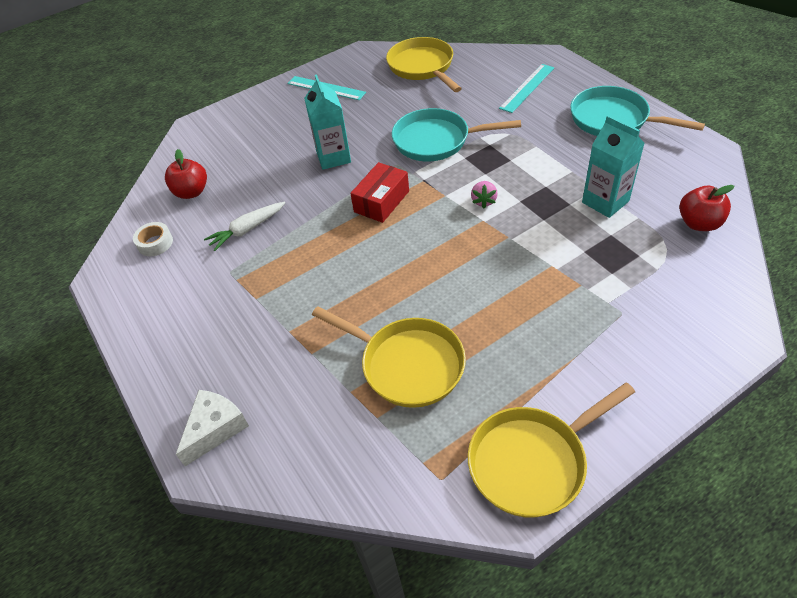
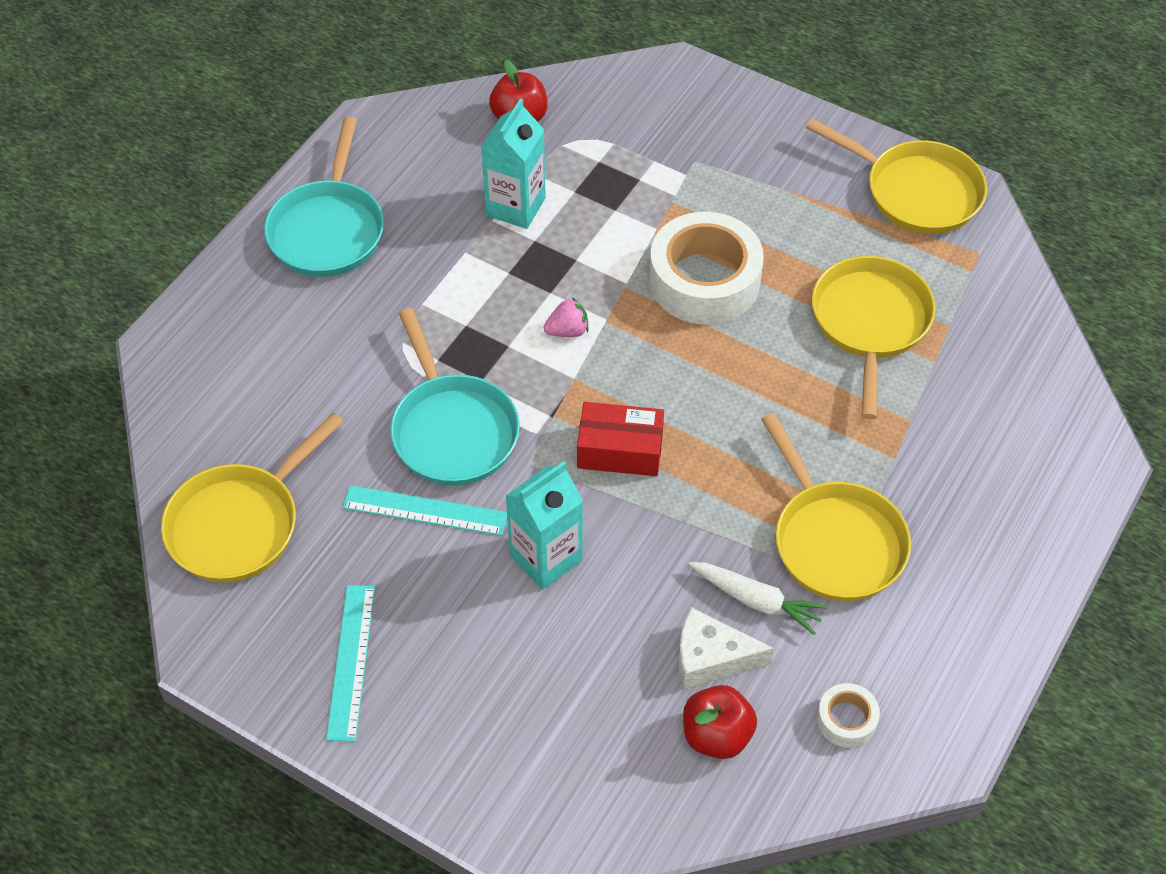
camera: 120 degrees left, 5 degrees up
(215, 429) = (1058, 467): white cheese -> white cheese (711, 658)
(256, 277) = (834, 540): none -> yellow pan
(495, 280) = (704, 280): none -> white tape
(527, 88) = (269, 351): turquoise ruler -> turquoise ruler (425, 510)

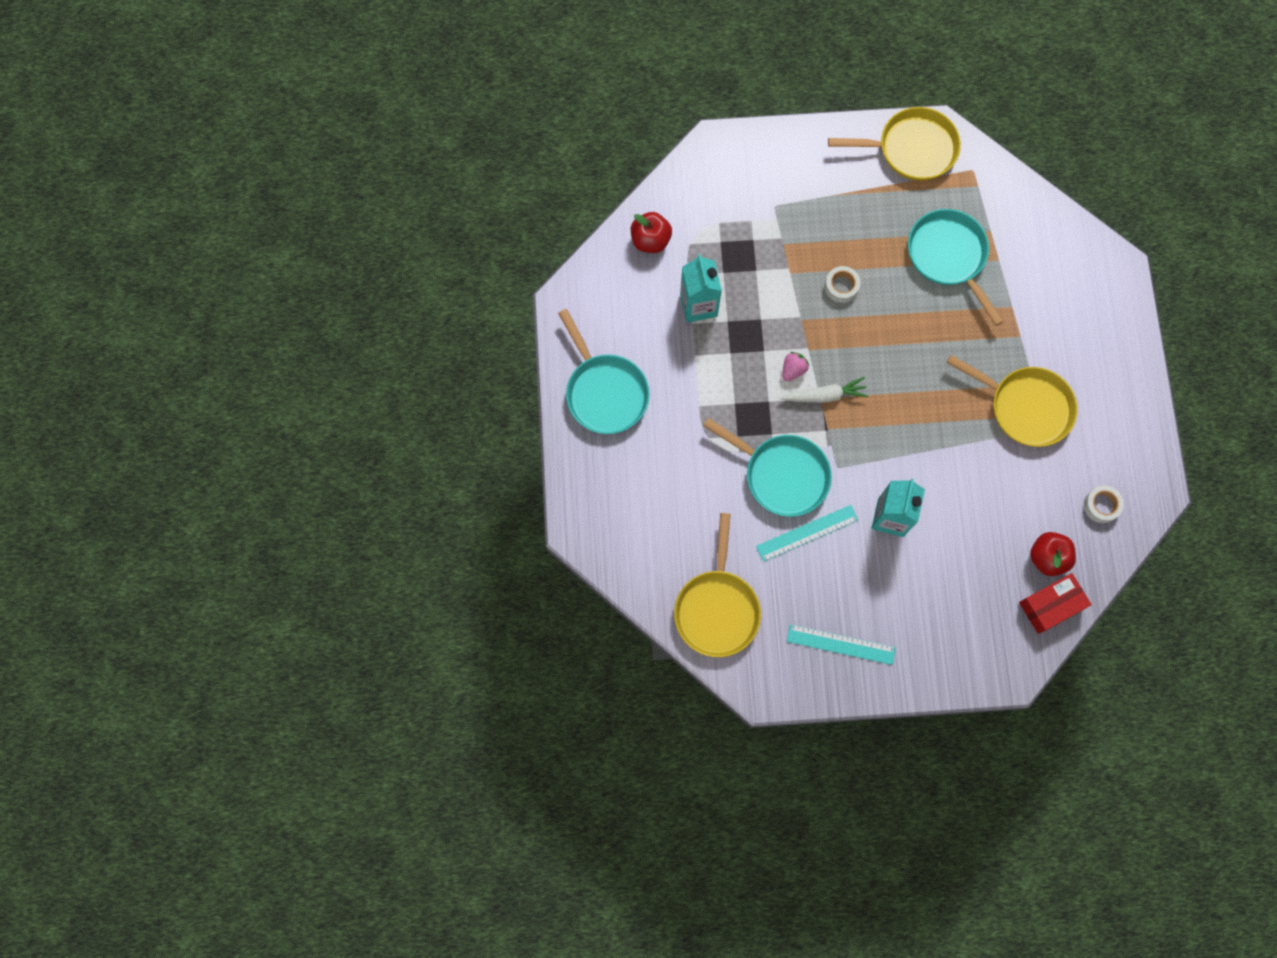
camera: 35 degrees left, 20 degrees up
(351, 661) = (841, 644): turquoise ruler -> turquoise ruler turned 45 degrees counterclockwise
(620, 450) = (878, 427): red box -> red box (1051, 605)
(704, 280) = (841, 286): white tape -> white tape, size x0.46
(711, 658) = (1014, 517): white cheese -> none
(756, 601) = (1012, 469): white carrot -> white carrot (824, 395)
(870, 323) = (949, 257): yellow pan -> turquoise pan

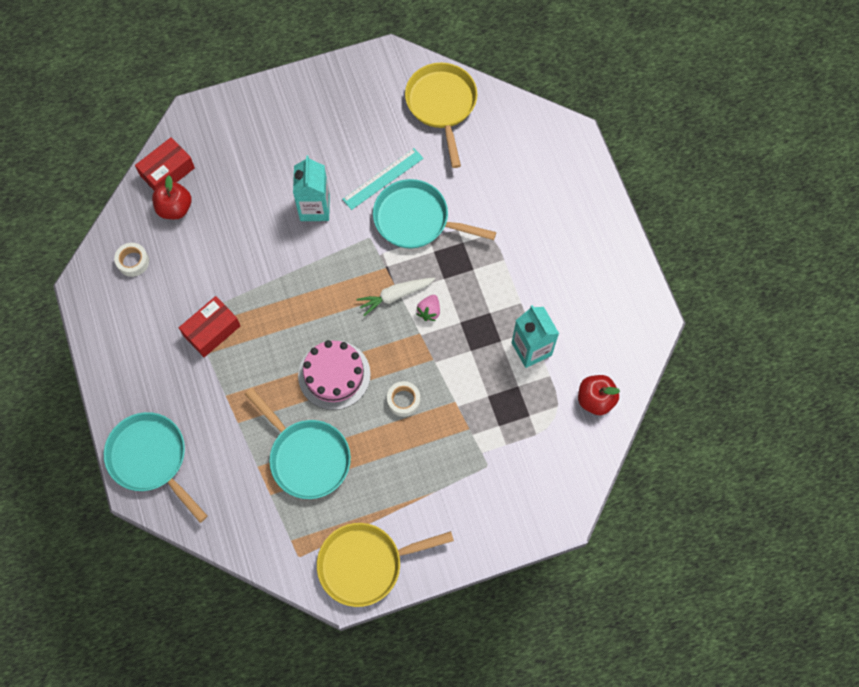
camera: 165 degrees right, 5 degrees down
(604, 392) = (590, 251): turquoise pan -> turquoise pan (151, 459)
(841, 644) = (335, 103): turquoise ruler -> none
(906, 329) = (334, 375): none -> pink cake
(1025, 407) = (212, 331): yellow pan -> red box

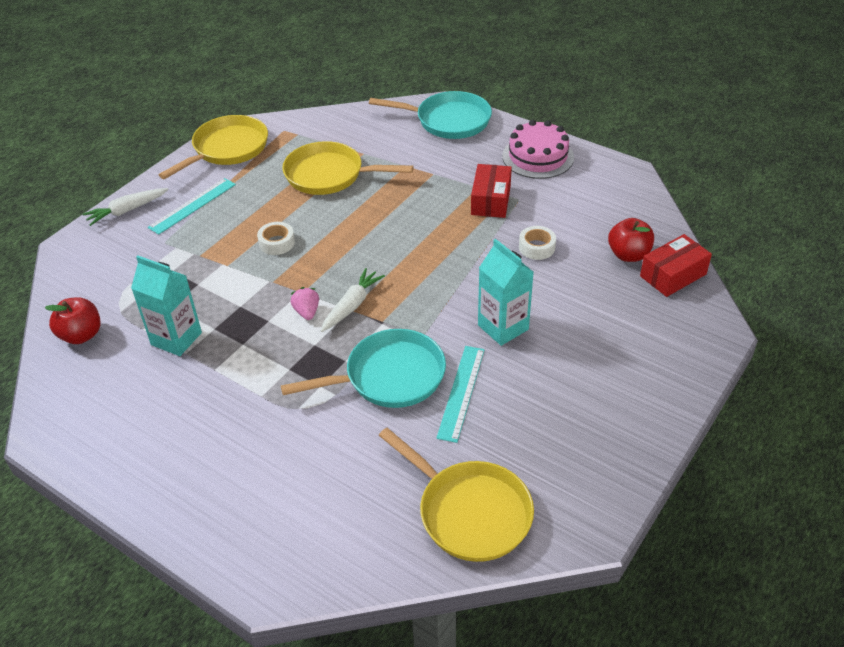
camera: 145 degrees right, 25 degrees down
(133, 262) = (611, 204): white tape -> white tape (536, 247)
(167, 172) = (673, 275): red box -> red box turned 45 degrees clockwise
(306, 457) = (329, 175): turquoise pan -> yellow pan
(334, 375) = (355, 227): pink cake -> pink cake (538, 157)
(441, 499) = (192, 205): none -> turquoise ruler
(497, 532) = (127, 211): none -> white carrot

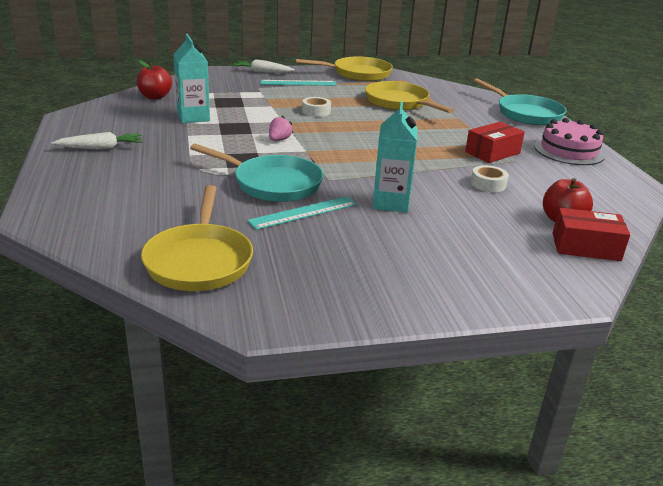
camera: 40 degrees right, 15 degrees down
(352, 305) = (310, 149): white carrot -> white carrot (101, 148)

